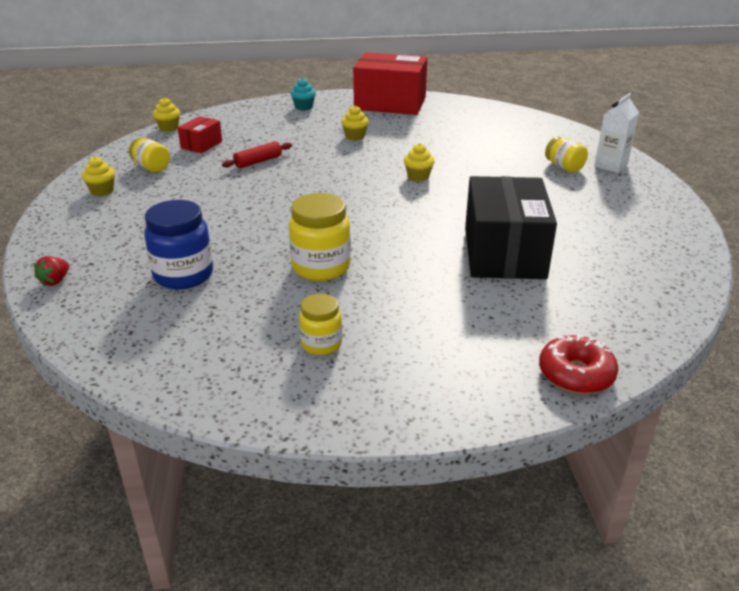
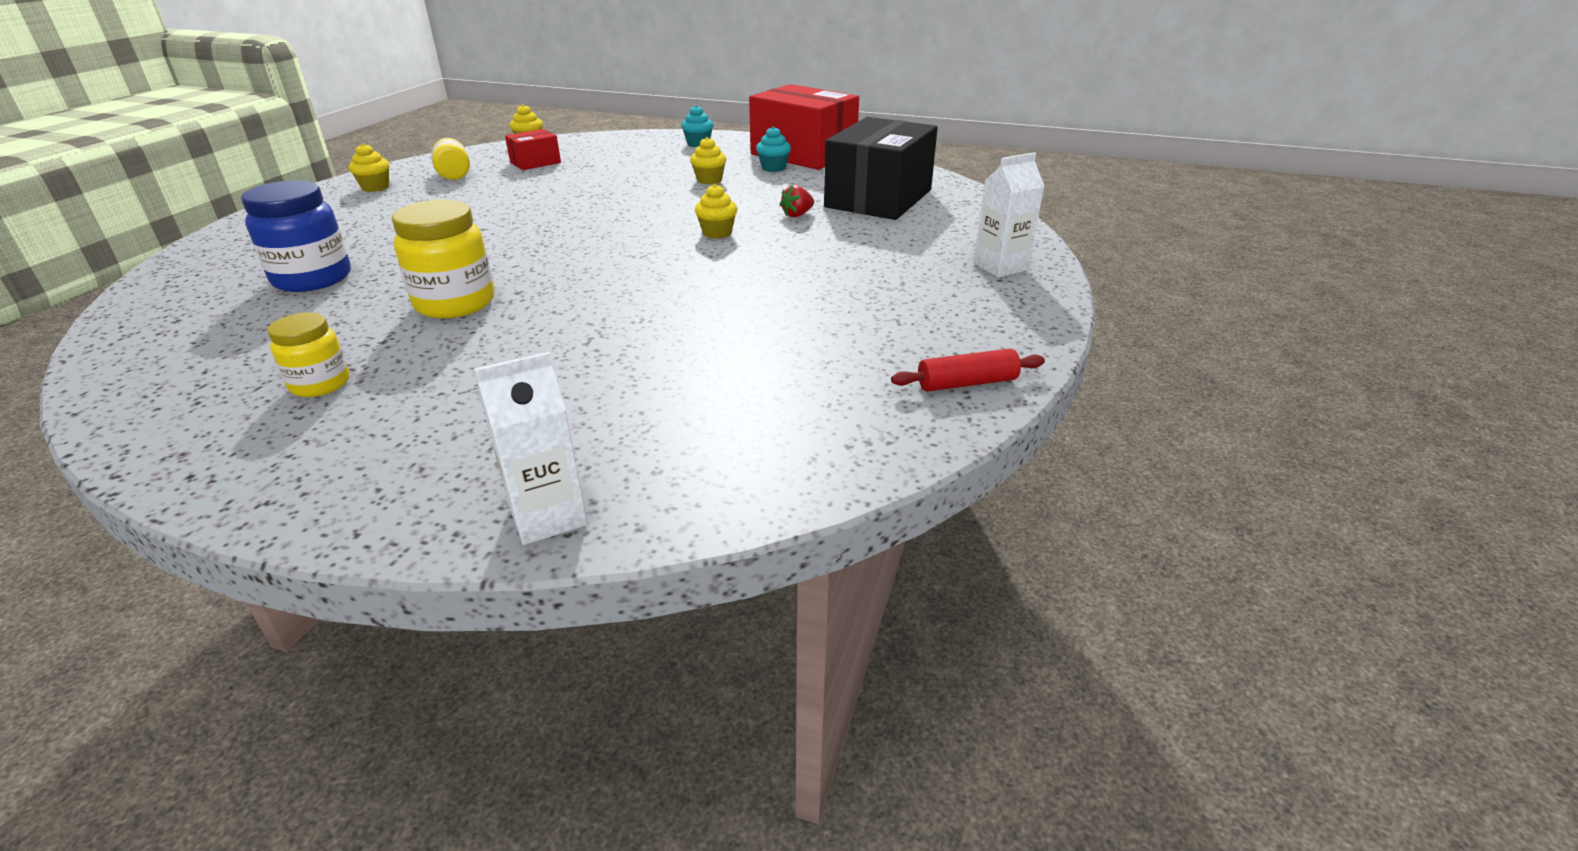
camera: 25 degrees right, 0 degrees up
(55, 281) = (199, 257): red strawberry -> red strawberry (797, 215)
(258, 161) = (565, 187): red rolling pin -> red rolling pin (967, 383)
(385, 118) = (773, 168): none -> turquoise cupcake
(504, 253) = (691, 338): black box -> black box (879, 198)
(564, 167) = (927, 256): yellow jar -> none
(576, 374) = (548, 516): red donut -> white carton

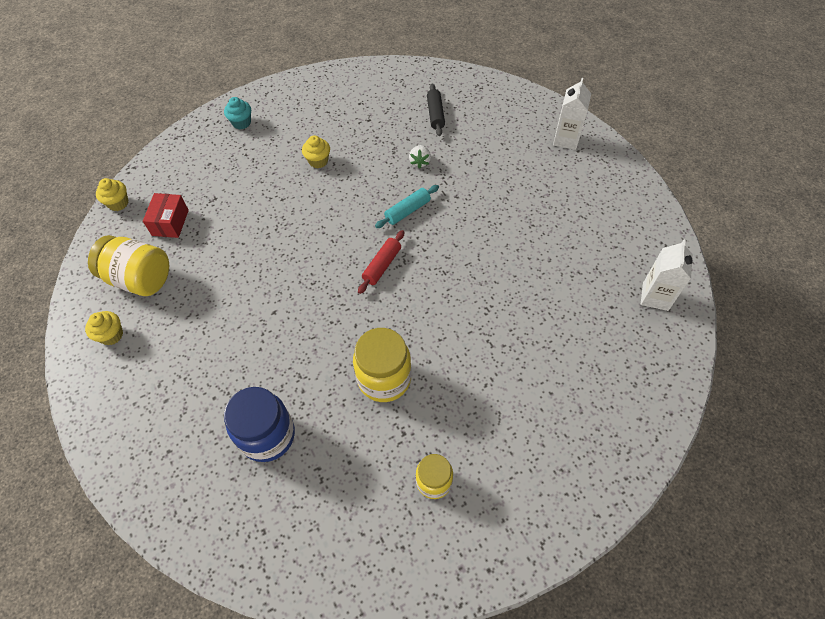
camera: 45 degrees left, 25 degrees up
(454, 175) = (140, 278): yellow jar -> yellow jar, size x1.65
(548, 516) = (639, 440): white carton -> white carton (655, 296)
(717, 233) = (407, 211): yellow cupcake -> turquoise rolling pin
(773, 168) = (333, 120): turquoise cupcake -> none
(797, 215) = (420, 162): red strawberry -> white strawberry
(803, 154) = (326, 91): red box -> none
(879, 198) = (435, 114): black box -> black rolling pin
(967, 383) = (656, 237): red rolling pin -> red rolling pin (382, 265)

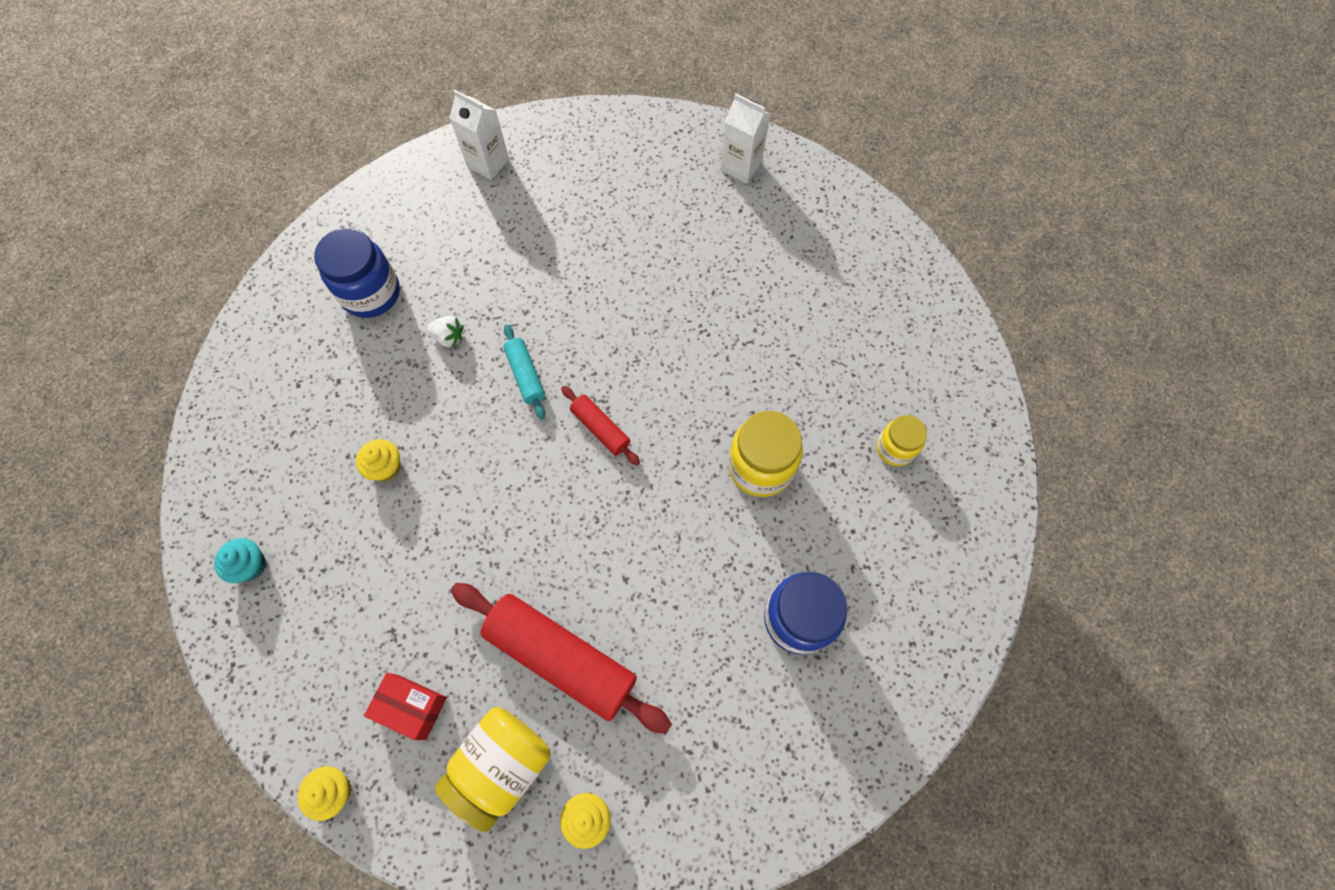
camera: 75 degrees left, 10 degrees up
(212, 290) = (561, 658): none -> red rolling pin
(435, 114) = (371, 293): black rolling pin -> blue jar

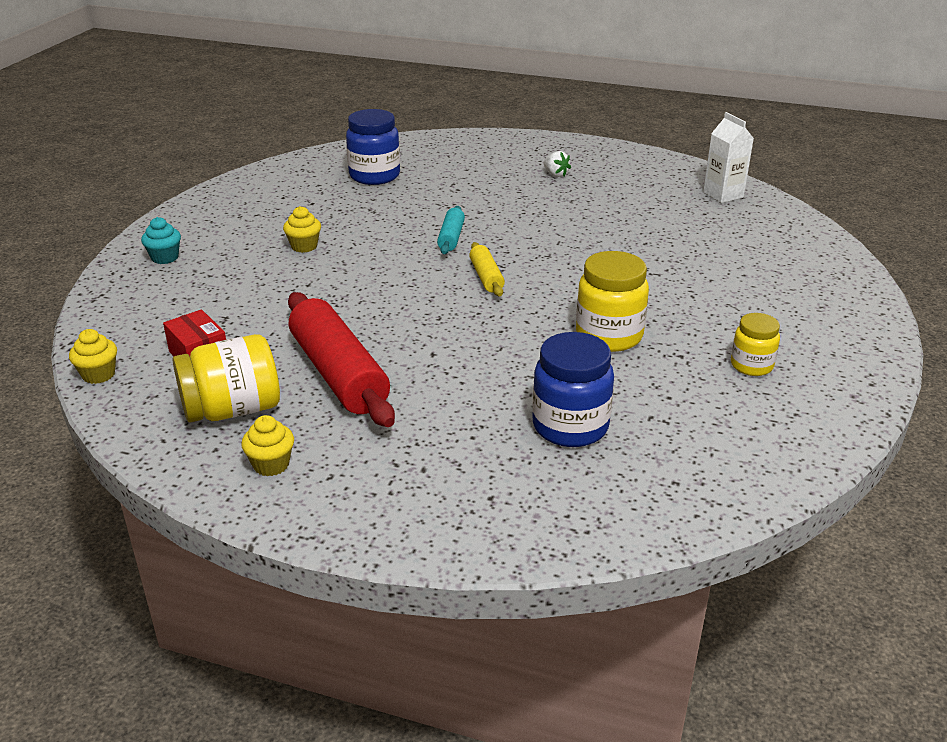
camera: 30 degrees right, 35 degrees down
(449, 337) = (410, 207): white strawberry -> white strawberry (555, 174)
(488, 163) = (515, 147): white carton -> none
(600, 428) = (486, 277): red rolling pin -> yellow rolling pin

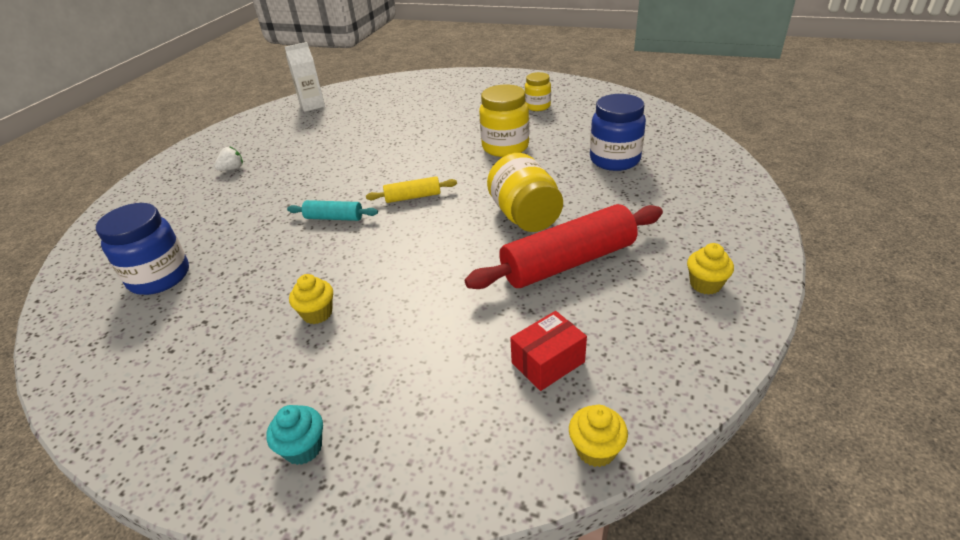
camera: 85 degrees left, 5 degrees up
(232, 410) = (636, 320): yellow jar -> yellow jar (525, 216)

